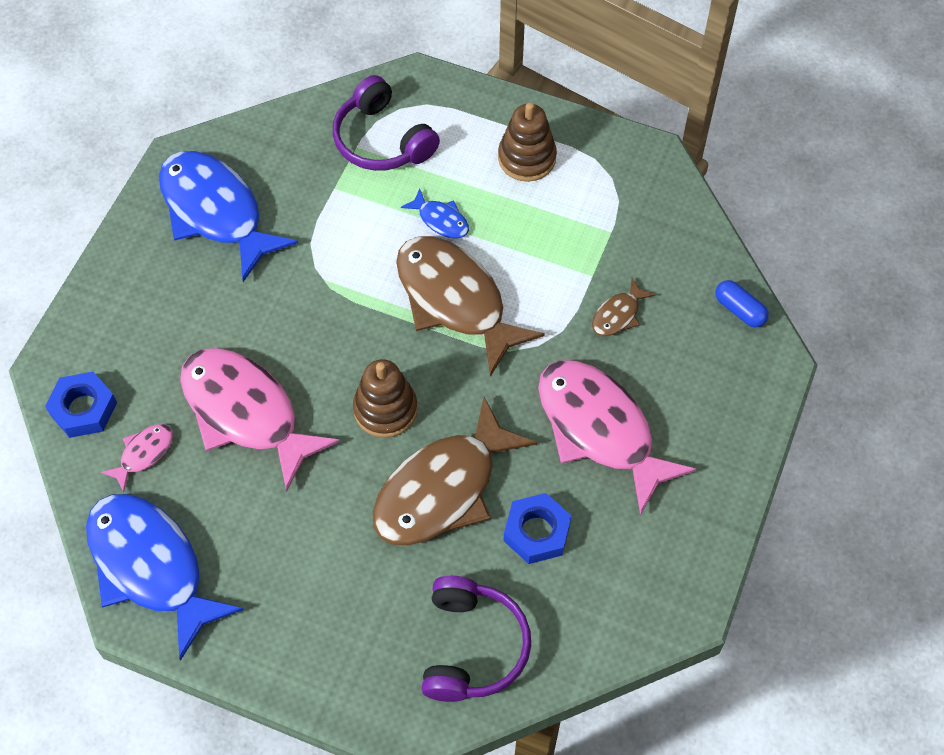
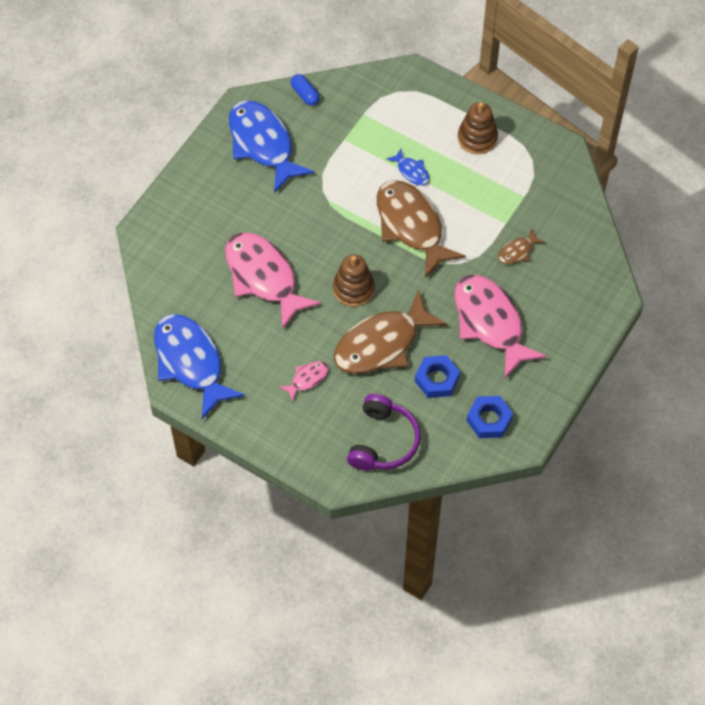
camera: 10 degrees right, 0 degrees up
(83, 409) = (160, 259): blue nut -> blue nut (489, 420)
(143, 454) = (195, 293): pink fish -> pink fish (307, 379)
(382, 140) = (381, 111): purple headphones -> none
(739, 310) = (599, 260): blue capsule -> blue capsule (305, 94)

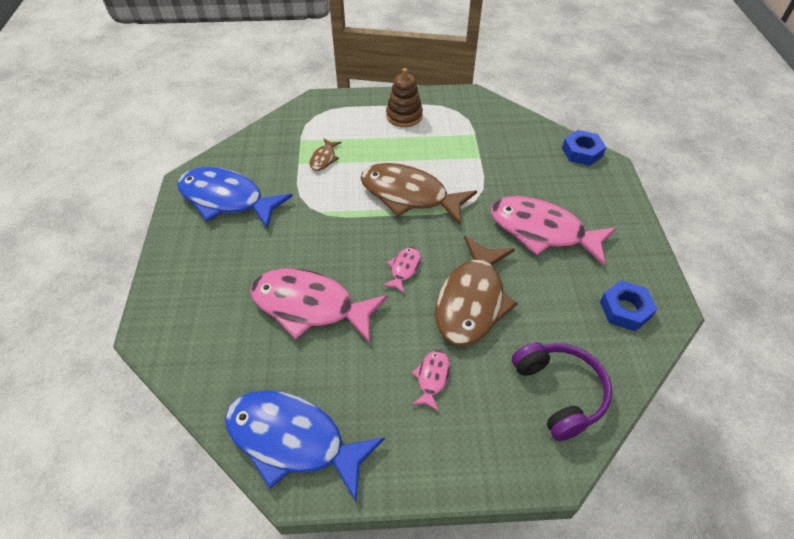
camera: 35 degrees left, 10 degrees down
(305, 94) = (239, 149): blue capsule -> none
(353, 289) = (404, 269): brown stacking toy -> pink fish
(411, 171) = (374, 159): blue fish -> none
(437, 379) = (548, 302): blue nut -> blue nut (582, 152)
(517, 251) = (508, 171): brown fish -> brown fish (324, 159)

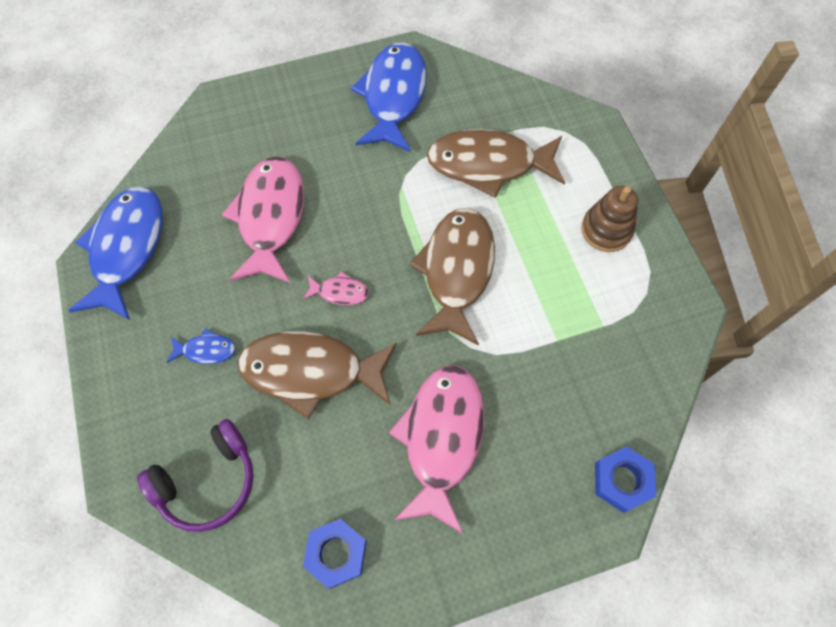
camera: 75 degrees right, 15 degrees up
(324, 159) = (489, 164): brown fish -> brown fish, size x2.28
(432, 378) = (206, 350): pink fish -> blue fish

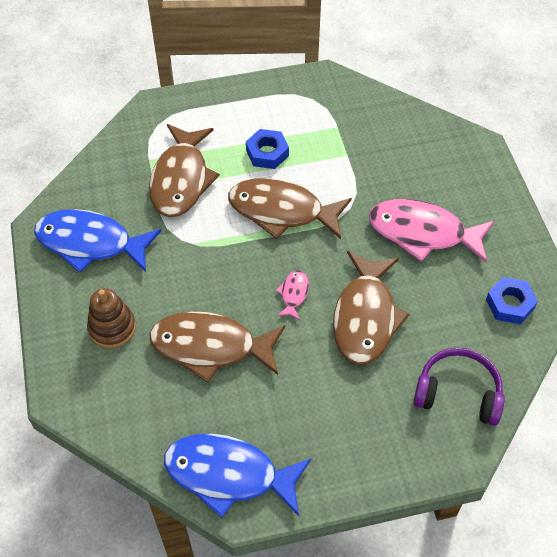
camera: 85 degrees left, 10 degrees down
(206, 350) = (342, 398): blue fish -> none
(208, 481) = (458, 393): purple headphones -> purple headphones turned 45 degrees counterclockwise
(271, 217) = (210, 347): pink fish -> brown fish
(606, 230) = (256, 113): brown stacking toy -> brown stacking toy (112, 328)
(622, 480) = (452, 134): blue nut -> blue nut (267, 153)

